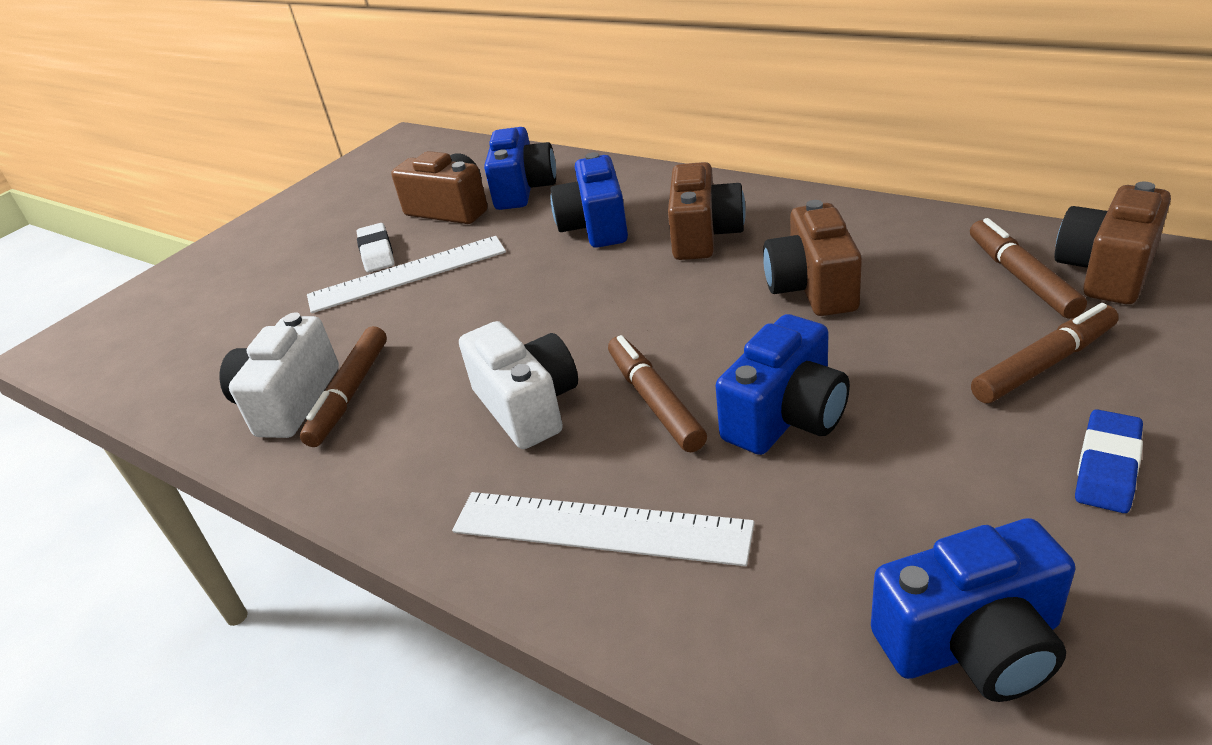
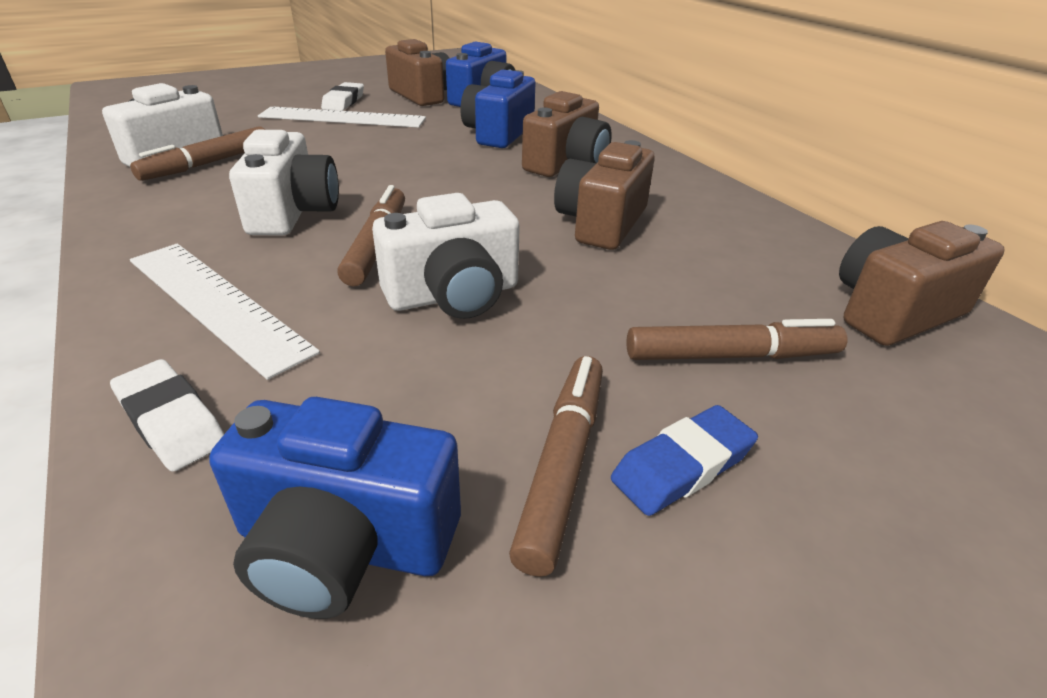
camera: 20 degrees right, 0 degrees up
(723, 639) = (171, 421): none -> white eraser
(786, 416) = (454, 295): blue camera -> white camera
(1021, 277) = (797, 284): brown marker -> brown marker (563, 464)

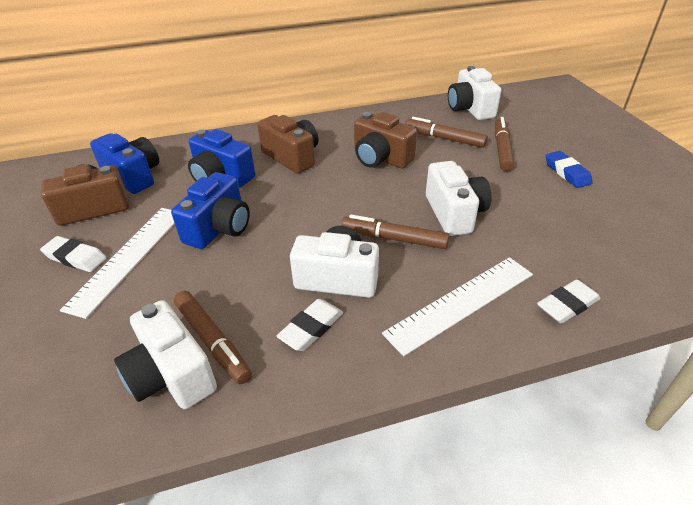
camera: 75 degrees left, 5 degrees up
(207, 205) = (311, 328): none -> white eraser
(344, 544) = (622, 248): blue camera -> blue camera (219, 228)
(563, 464) = (571, 197): brown marker -> brown marker (444, 138)
(893, 312) = (470, 109): brown camera -> white camera

